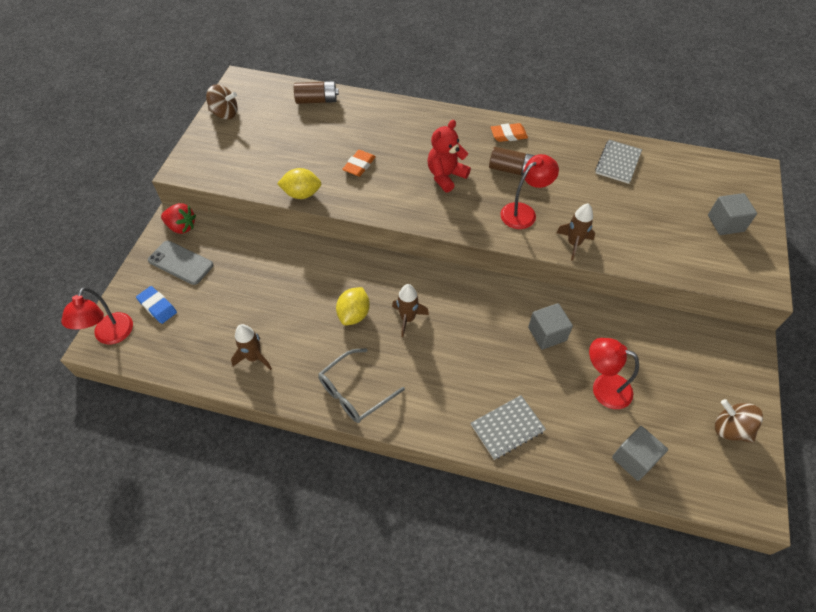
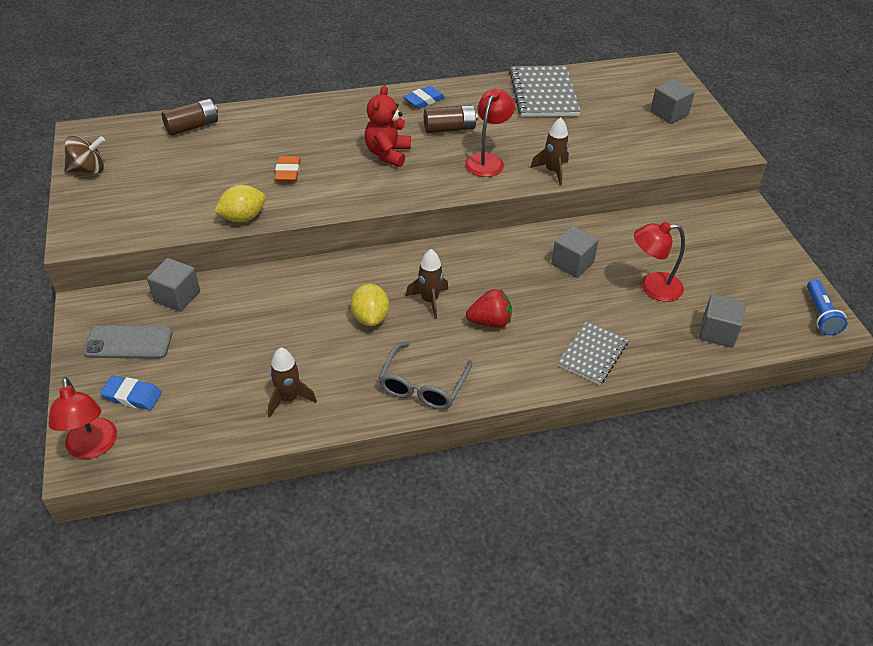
camera: 30 degrees left, 10 degrees down
(181, 227) = (102, 307): red strawberry -> red strawberry (490, 322)
(233, 238) = (177, 296): none -> grey cube
(508, 135) = (424, 100): orange eraser -> blue eraser
(618, 163) = (544, 93): grey notebook -> grey notebook, size x1.58
(730, 429) = (775, 277): brown spinning top -> none
(749, 488) = (820, 315): none -> blue flashlight

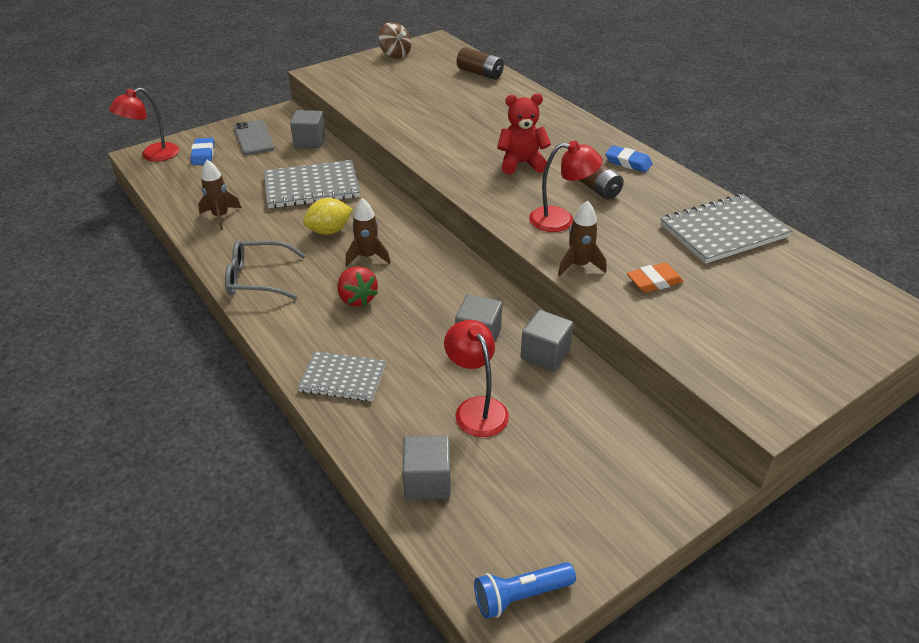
camera: 70 degrees right, 5 degrees down
(243, 217) = (381, 123): yellow lemon -> none
(278, 314) = (312, 187): none -> grey notebook
(288, 172) = (454, 125): orange eraser -> orange eraser (654, 281)
(669, 113) = (792, 337): grey cube -> grey cube (545, 354)

